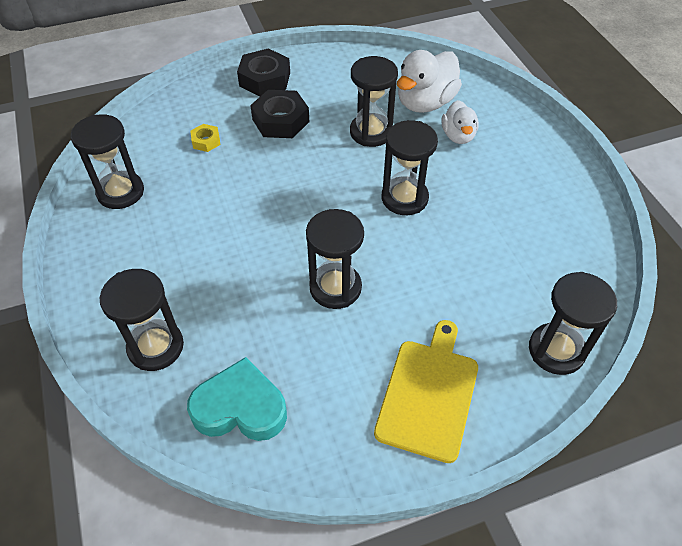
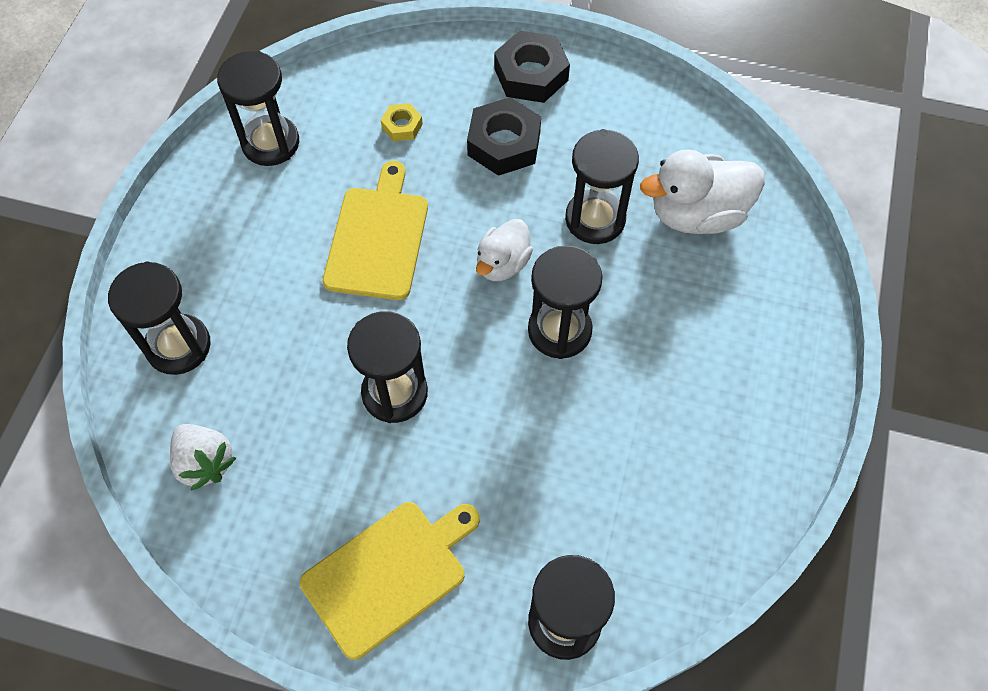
camera: 35 degrees right, 10 degrees up
(240, 407) = (205, 462): turquoise heart -> white strawberry
(245, 208) = (377, 238): none -> yellow cutting board
(458, 136) = (696, 285): white duck -> white duck (502, 264)

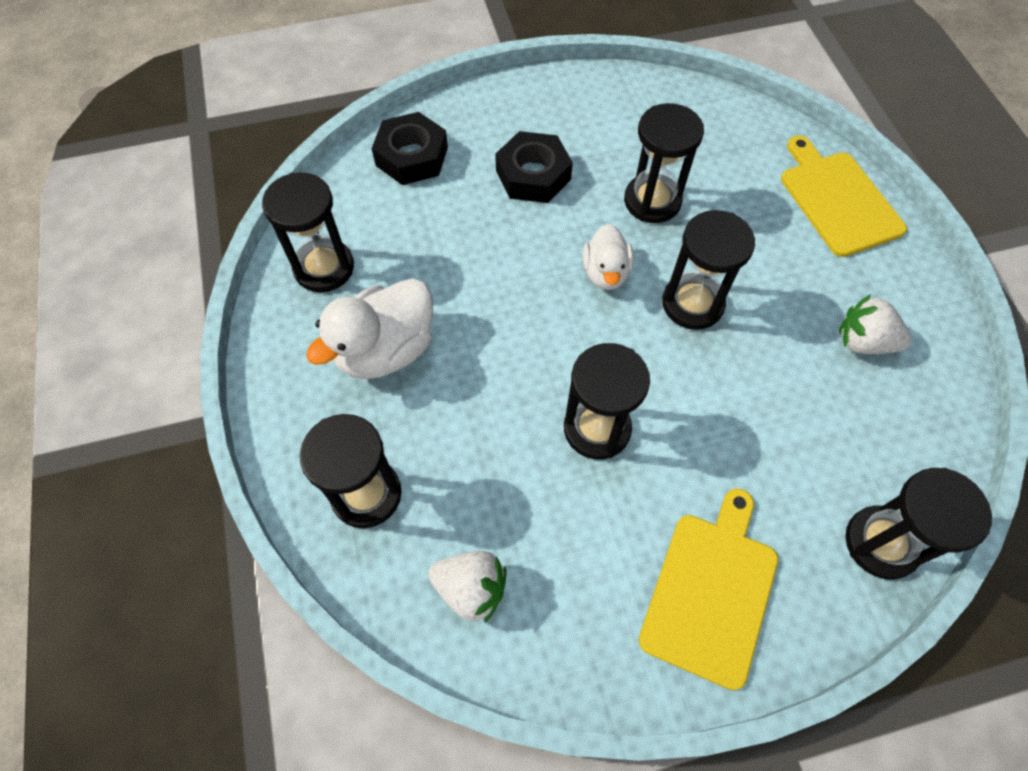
camera: 30 degrees left, 0 degrees up
(377, 238) = (483, 303): yellow cutting board -> yellow cutting board (837, 200)
(402, 126) = (435, 199): yellow nut -> none
(531, 74) = (513, 110): black nut -> black nut (411, 156)
(692, 446) = (863, 342): none -> white strawberry
(697, 214) = (727, 161): white duck -> white duck (385, 350)

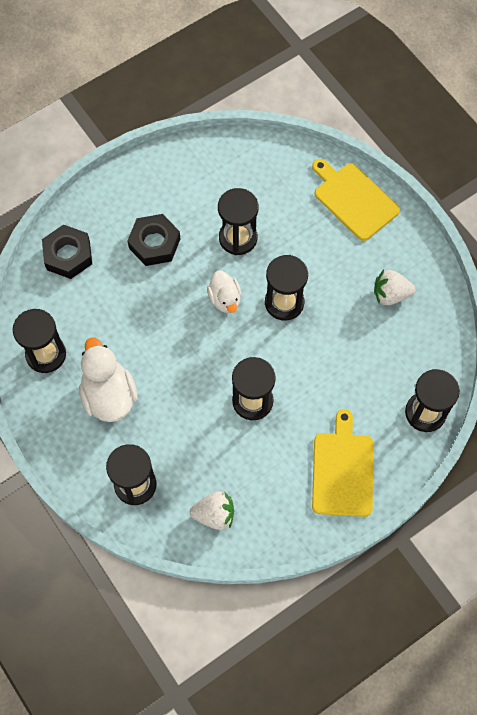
camera: 20 degrees left, 5 degrees up
(385, 350) = (109, 395): white duck -> white duck turned 135 degrees clockwise

